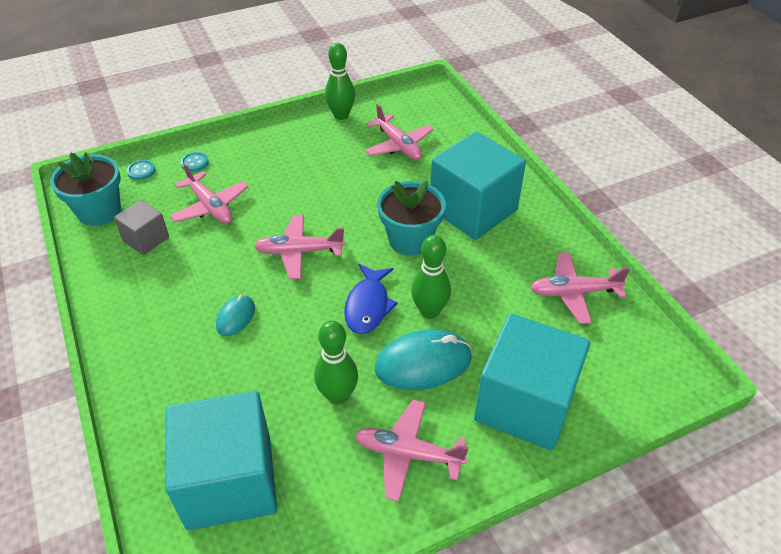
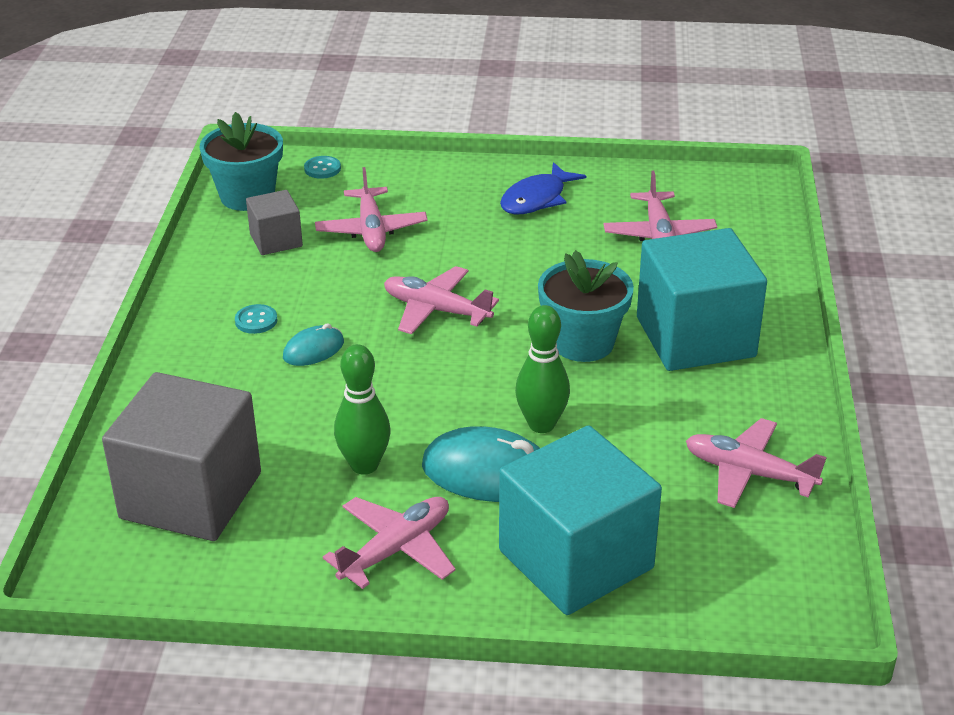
camera: 30 degrees right, 10 degrees down
(194, 163) = (389, 178): turquoise button -> turquoise button (256, 320)
(229, 481) = (191, 495): turquoise cube -> grey cube
(341, 115) = (611, 178): green bowling pin -> none
(368, 306) = (472, 392): blue fish -> blue fish (537, 199)
(408, 454) = (396, 549): pink plane -> pink plane turned 90 degrees clockwise

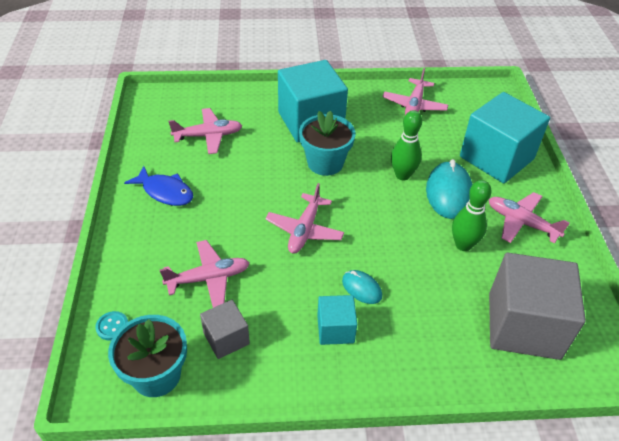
camera: 100 degrees left, 10 degrees up
(256, 320) = (335, 329): turquoise button -> turquoise cube

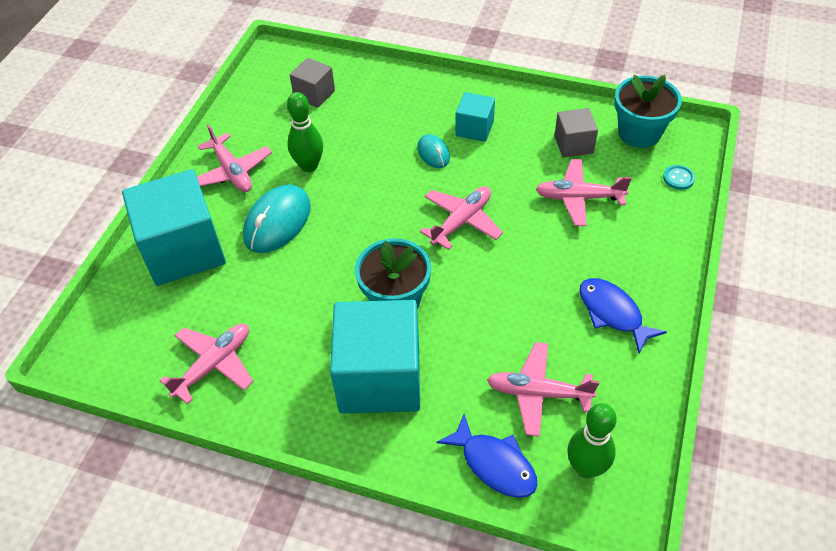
camera: 155 degrees left, 5 degrees up
(224, 101) = (494, 464): none -> blue fish
(402, 175) = (312, 258): green bowling pin -> green bowling pin (586, 468)
(523, 325) = (314, 94): grey cube -> grey cube, size x0.50

